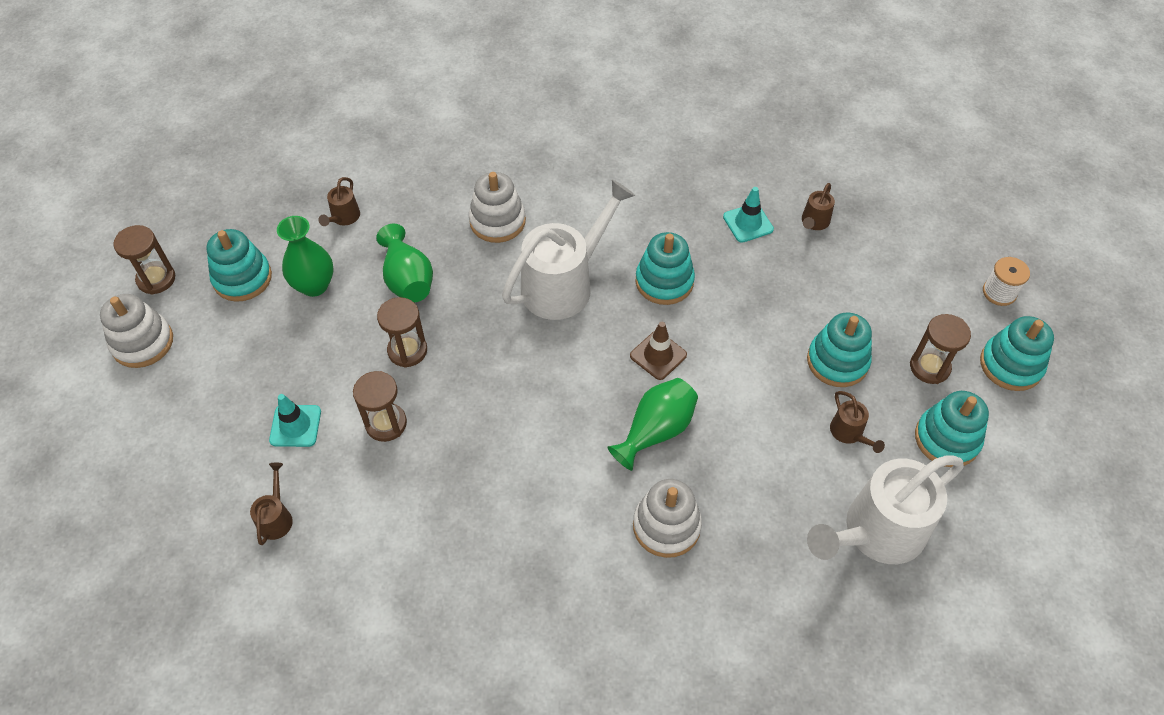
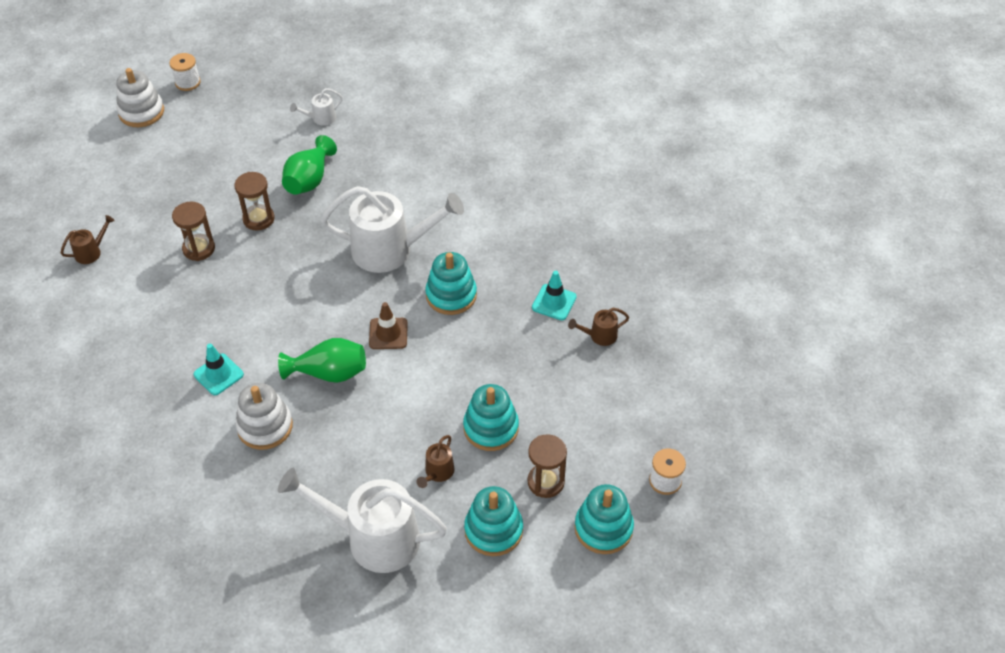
camera: 45 degrees right, 5 degrees down
(156, 279) = (188, 82): brown hourglass -> white spool
(242, 278) = (228, 114): turquoise stacking toy -> none
(295, 426) = (156, 213): turquoise traffic cone -> turquoise traffic cone (218, 374)
(314, 285) = (258, 145): green vase -> none
(343, 218) = (320, 119): brown watering can -> white watering can
(497, 221) = (402, 184): white stacking toy -> none

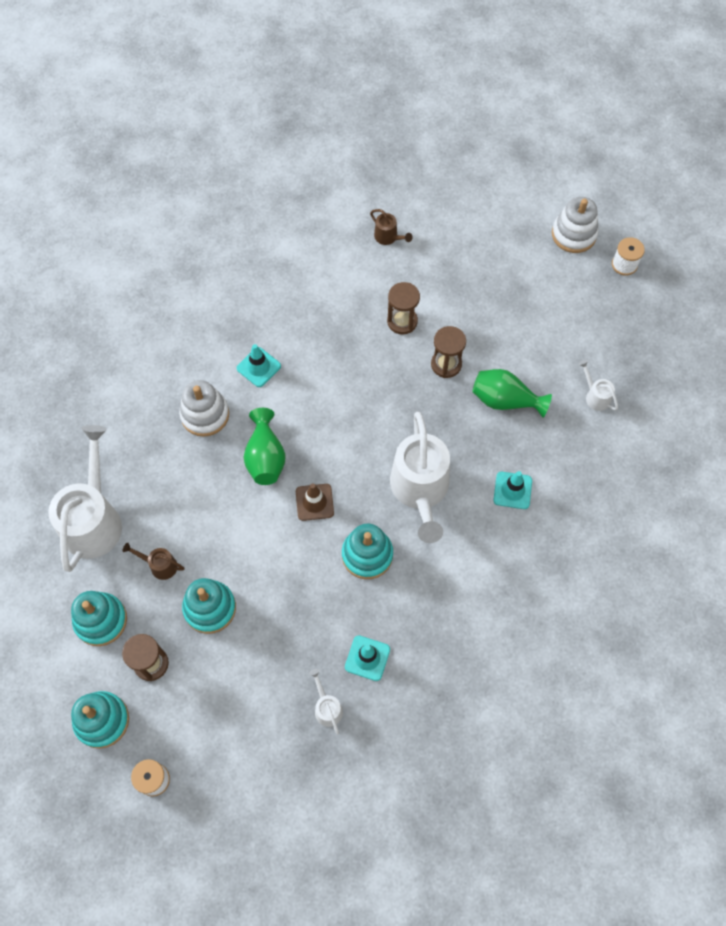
camera: 85 degrees right, 15 degrees up
(403, 184) = (512, 490): none -> turquoise traffic cone
(599, 336) = (326, 707): brown watering can -> white watering can

